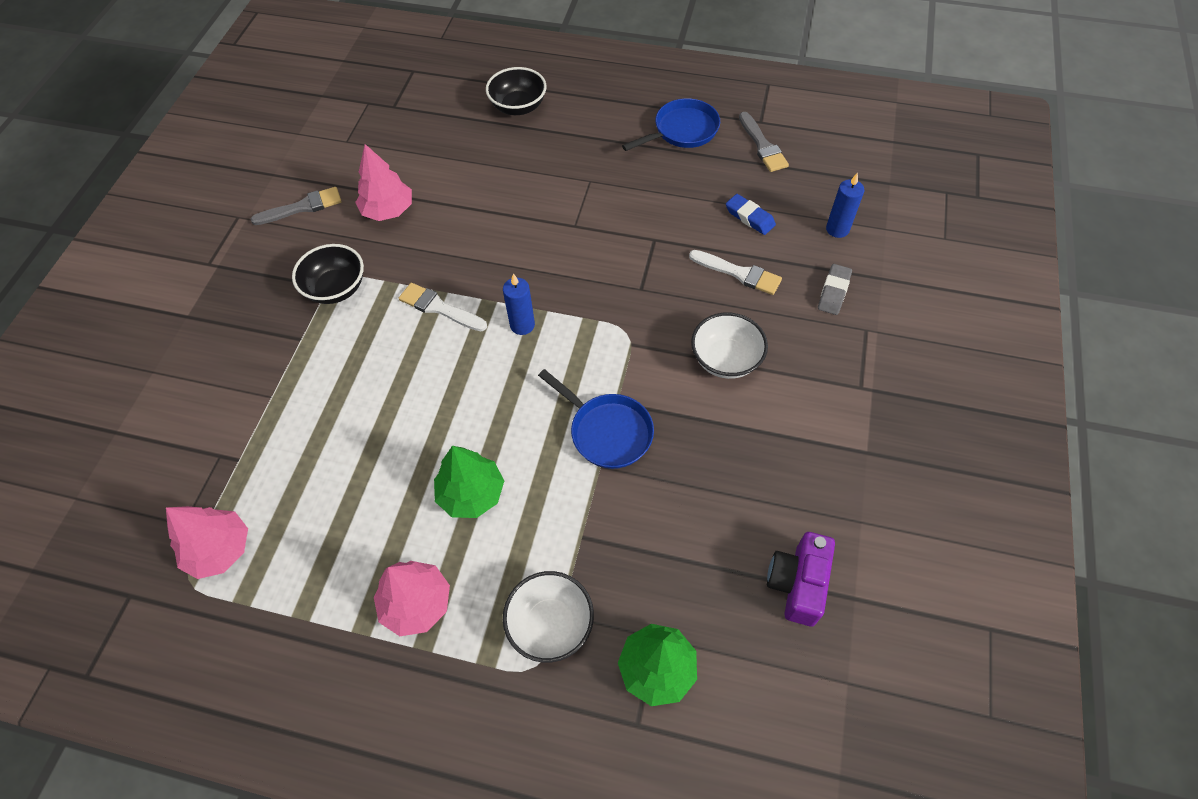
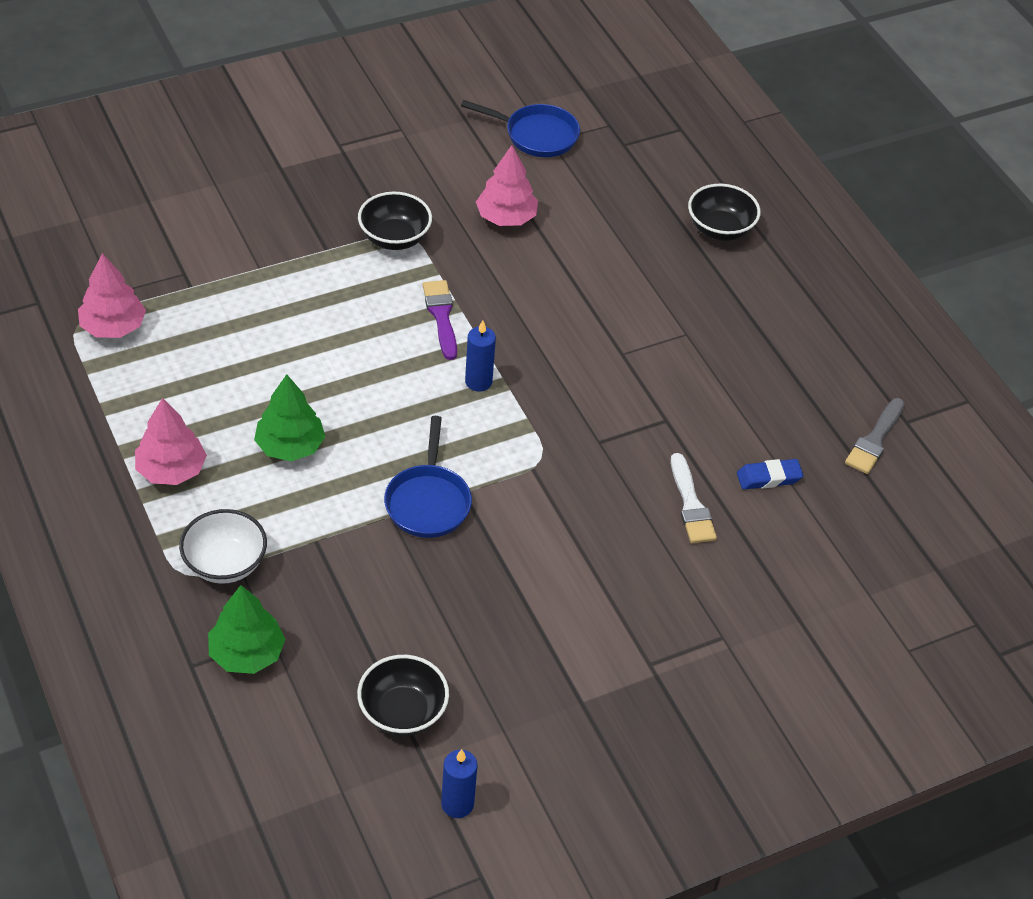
camera: 45 degrees right, 10 degrees down
(302, 207) = (452, 161): grey brush -> none
(439, 308) = (441, 316): white brush -> purple brush
(682, 131) = (825, 367): blue pan -> blue pan (536, 135)
(726, 359) = (582, 545): white bowl -> none
(749, 217) = (768, 477): blue eraser -> blue eraser turned 75 degrees clockwise
(797, 583) = (402, 712): purple camera -> black bowl
(833, 292) = (743, 589): grey eraser -> none
(837, 229) = (827, 555): blue candle -> blue candle (457, 804)

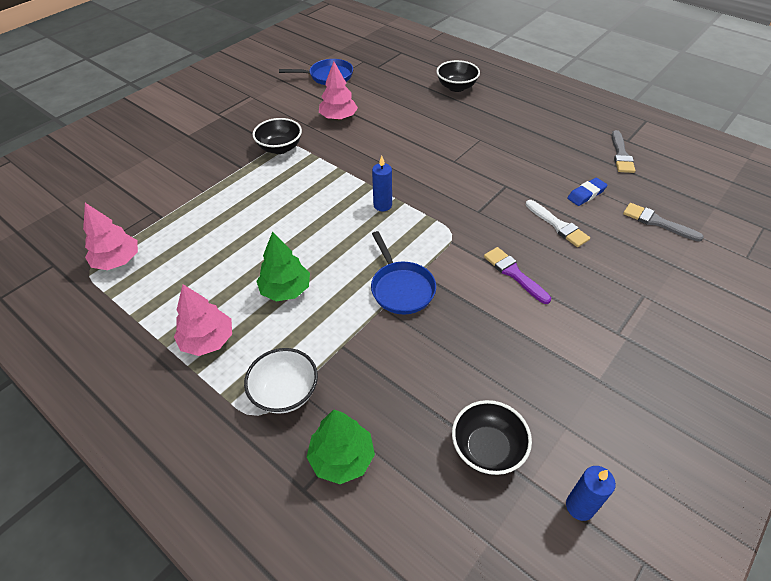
camera: 20 degrees left, 0 degrees up
(441, 316) = (335, 178): purple brush -> purple brush (514, 273)
(832, 556) = (657, 222): none -> grey brush

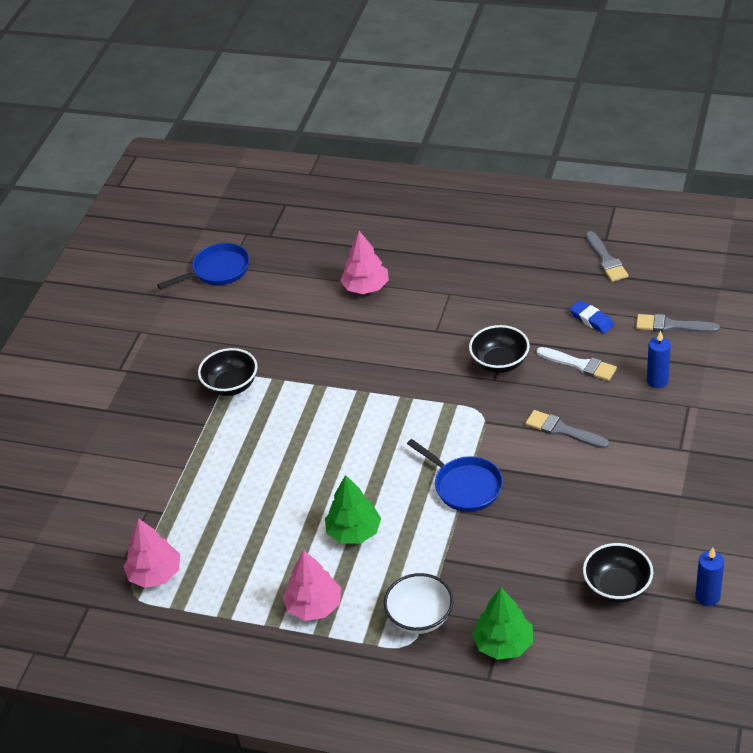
camera: 20 degrees left, 5 degrees down
(338, 118) = (271, 323): pink tree -> pink tree (366, 287)
(382, 205) = (392, 409): blue candle -> blue candle (657, 381)
(456, 87) = (383, 233): black bowl -> black bowl (499, 363)
(514, 273) = (563, 430): purple brush -> grey brush
(586, 194) = (591, 320): blue eraser -> blue eraser turned 75 degrees counterclockwise

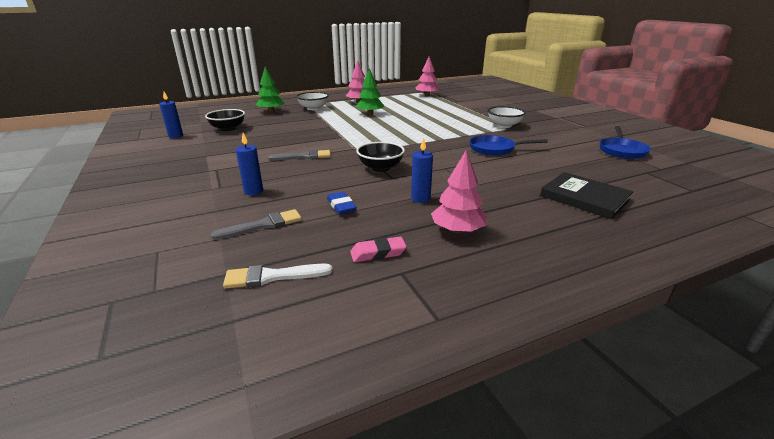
camera: 135 degrees right, 15 degrees down
(231, 385) = (504, 125): black bowl -> white bowl
(366, 287) = (528, 171): pink tree -> pink tree (457, 230)
(383, 237) = (584, 198): none -> black book
(464, 486) = (337, 131): blue pan -> blue pan (495, 149)
(515, 298) = (420, 199): none -> blue candle
(580, 365) = (323, 182): white brush -> white brush (272, 276)
(591, 320) = (341, 206): blue eraser -> blue eraser turned 60 degrees clockwise
(606, 260) = (378, 253): grey brush -> pink eraser

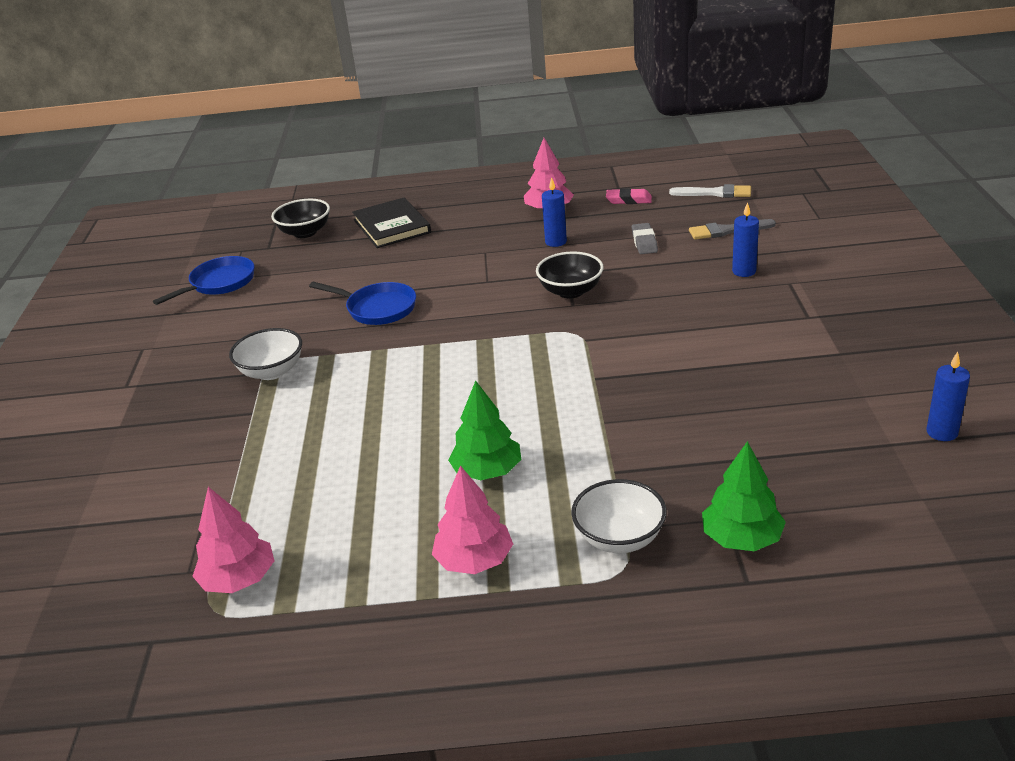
camera: 155 degrees left, 5 degrees up
(228, 129) = (834, 448): black bowl -> black bowl (305, 232)
(304, 156) = (674, 329): grey brush -> none
(341, 206) = (644, 242): blue eraser -> grey eraser

